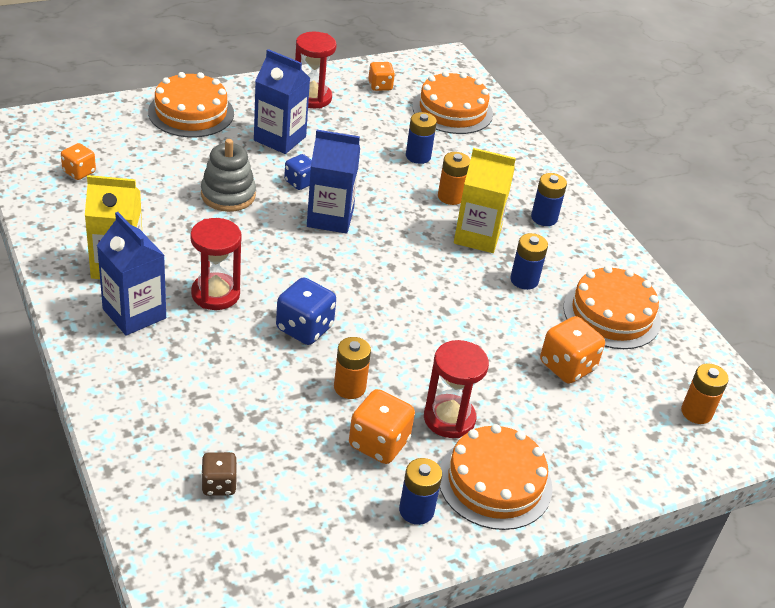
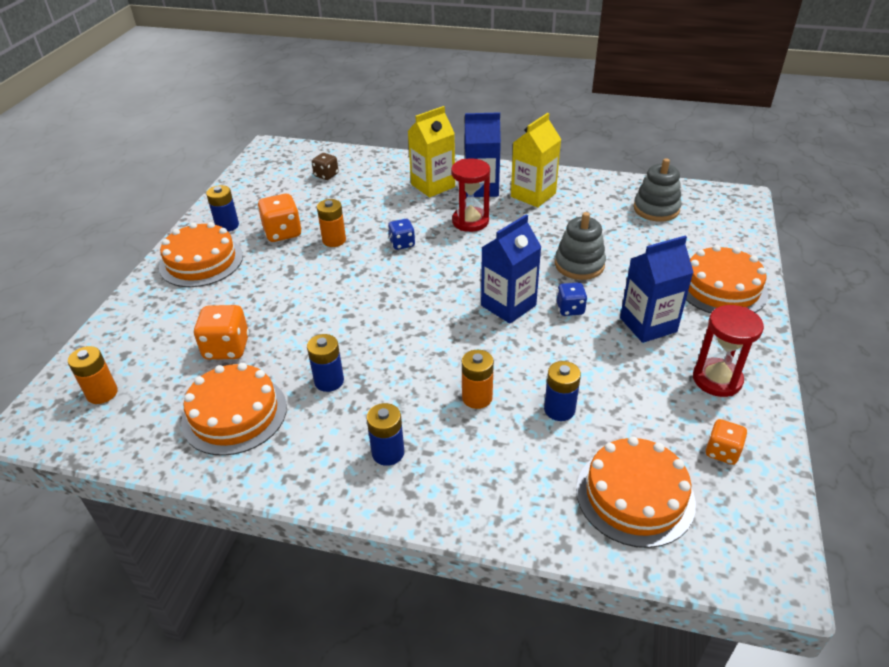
camera: 135 degrees right, 0 degrees up
(79, 172) = (656, 209): orange dice -> grey stacking toy
(304, 328) = (402, 243): blue dice -> blue dice, size x0.63
(449, 418) = (262, 267): red hourglass -> none
(477, 236) = (408, 384): yellow carton -> yellow carton (433, 185)

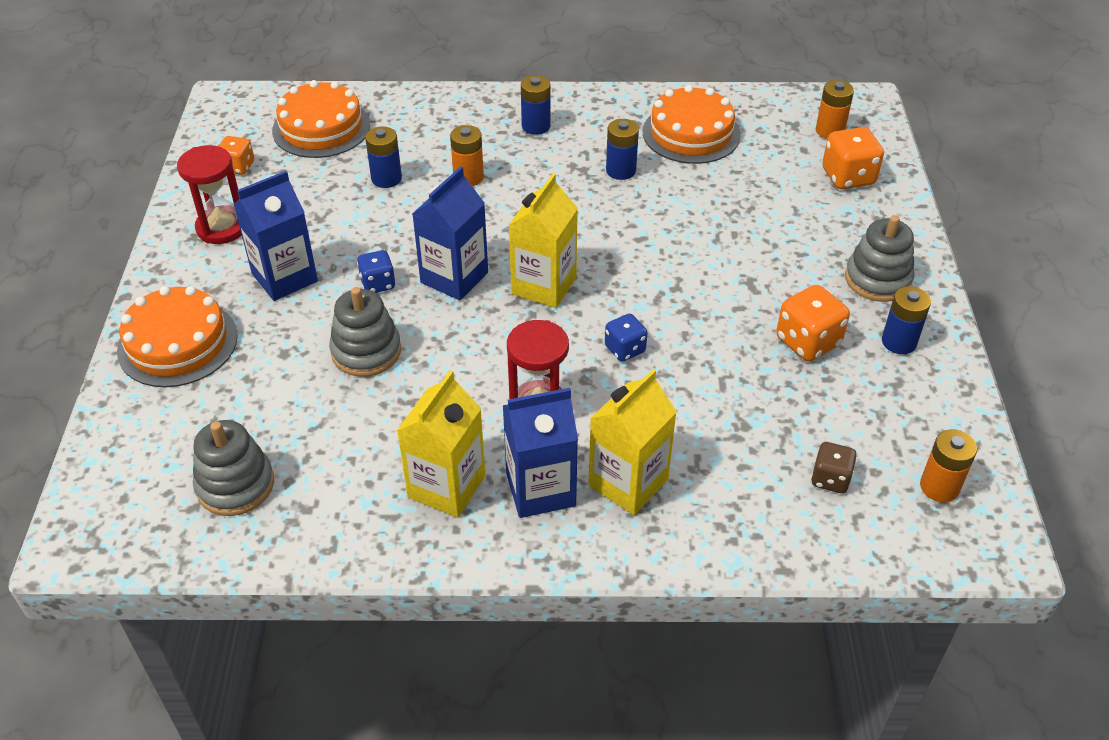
camera: 165 degrees right, 5 degrees up
(201, 261) = (877, 279): orange cake -> grey stacking toy
(227, 348) = (748, 185): orange dice -> orange dice (848, 177)
(334, 240) = (725, 340): orange battery -> orange battery (939, 487)
(441, 290) = (544, 285): none -> yellow carton

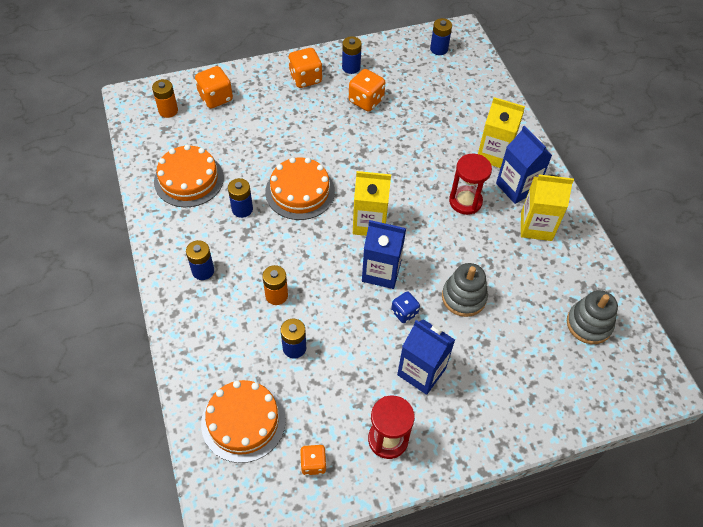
camera: 110 degrees left, 10 degrees up
(178, 343) = (507, 410): orange cake -> orange cake (300, 191)
(625, 349) = (405, 174): blue dice -> none
(830, 479) = (453, 84): brown dice -> none
(877, 279) = (305, 78): grey stacking toy -> orange dice
(939, 487) = (439, 49): orange battery -> blue battery

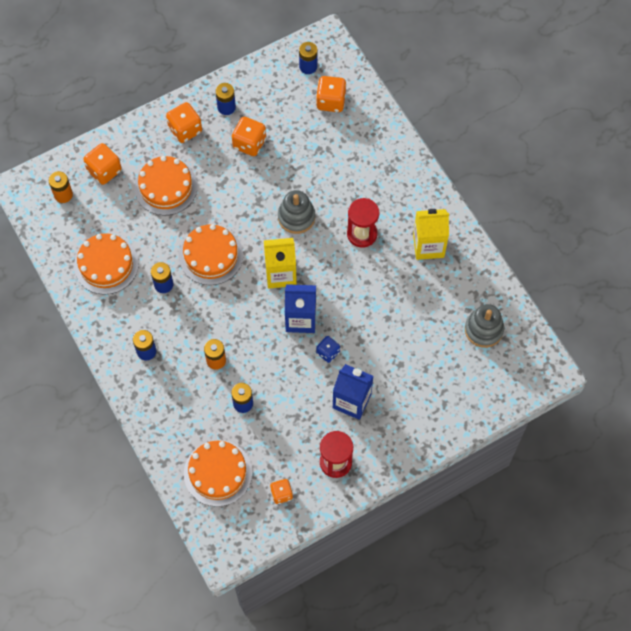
camera: 10 degrees left, 10 degrees up
(272, 122) = (166, 187): none -> orange cake
(455, 80) = (331, 101): none -> orange dice
(463, 297) = (375, 328): grey stacking toy -> grey stacking toy (296, 217)
(494, 154) = (380, 178): yellow carton -> none
(516, 187) = (406, 209): blue carton -> none

